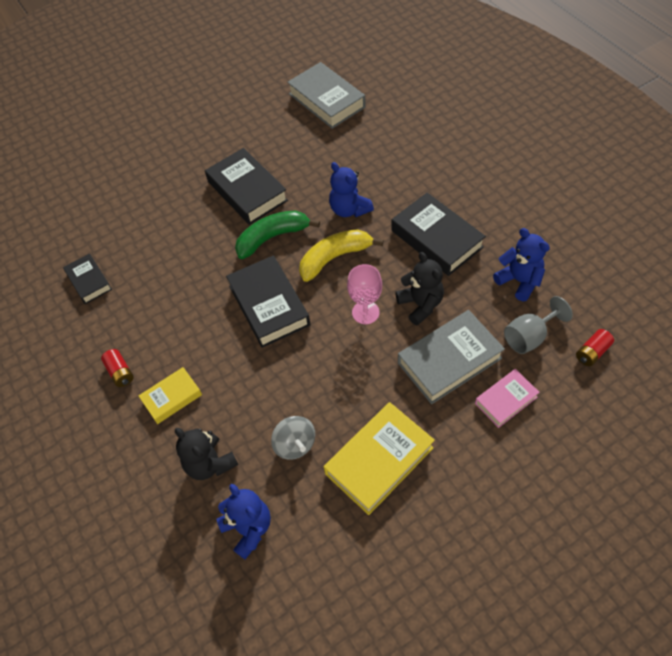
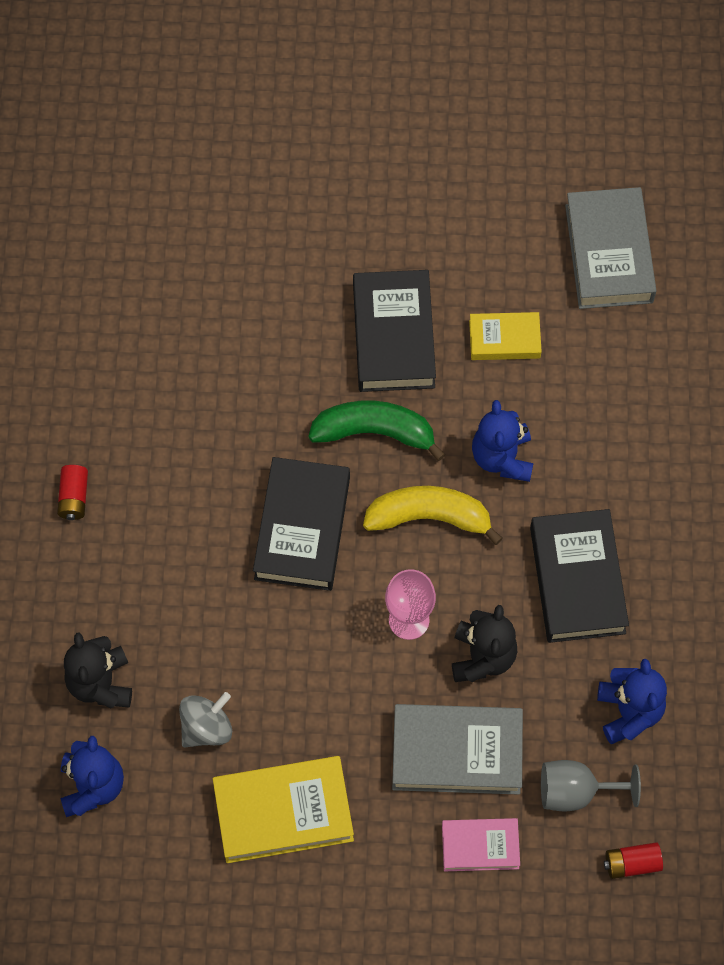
camera: 30 degrees right, 10 degrees up
(89, 281) = (112, 340): black book -> none
(172, 397) = (111, 572): yellow book -> yellow book (504, 339)
(295, 444) = (206, 727): grey spinning top -> grey spinning top turned 135 degrees counterclockwise

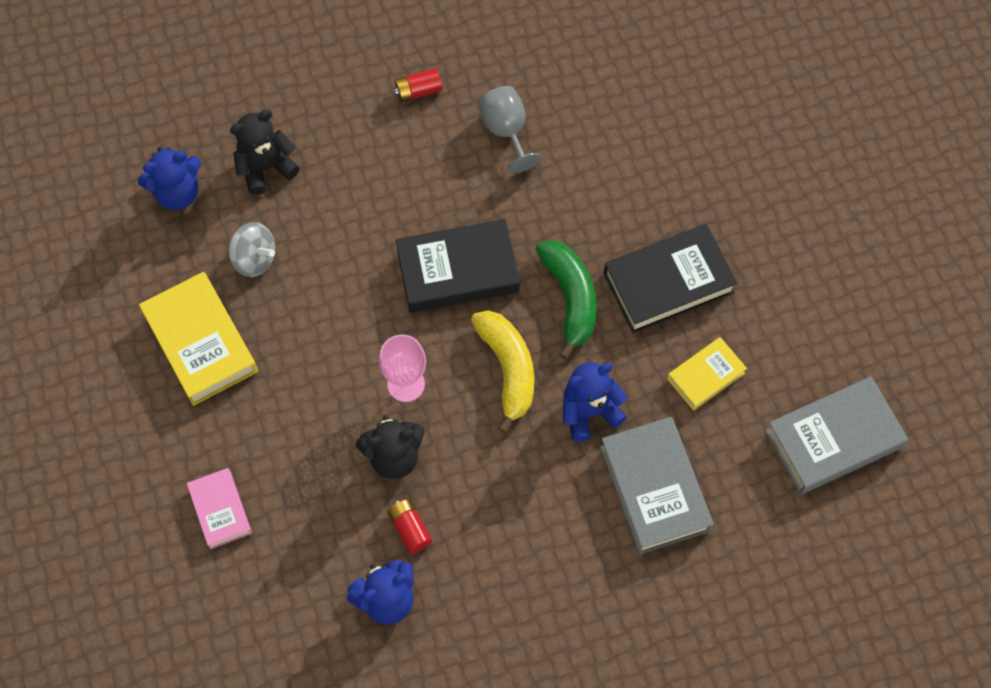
camera: 70 degrees right, 0 degrees up
(457, 752) = (298, 463): grey book -> grey book (654, 488)
(504, 339) = (705, 376): yellow book -> yellow book turned 75 degrees clockwise
(575, 791) = (296, 575): grey goblet -> grey goblet (506, 131)
(577, 580) = (496, 514): black book -> none
(632, 863) = (245, 645): red battery -> red battery (410, 529)

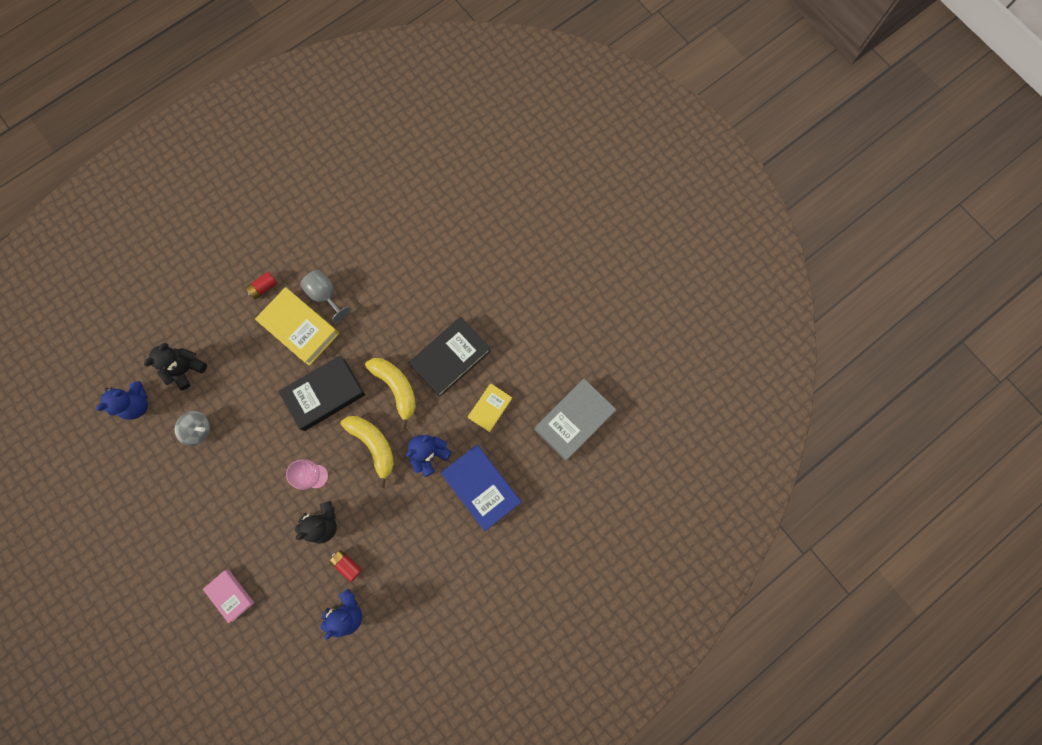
camera: 20 degrees left, 10 degrees up
(200, 342) = (183, 494): yellow book -> yellow book (300, 328)
(570, 298) = (396, 388): green banana -> yellow banana
(654, 488) = (481, 487): grey book -> blue book

